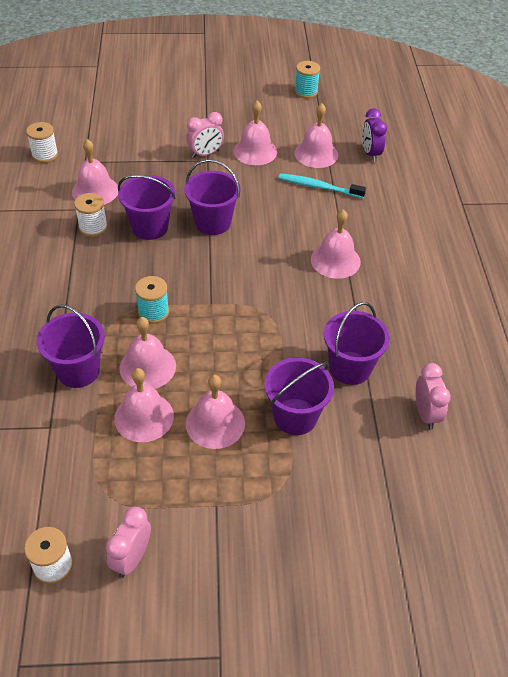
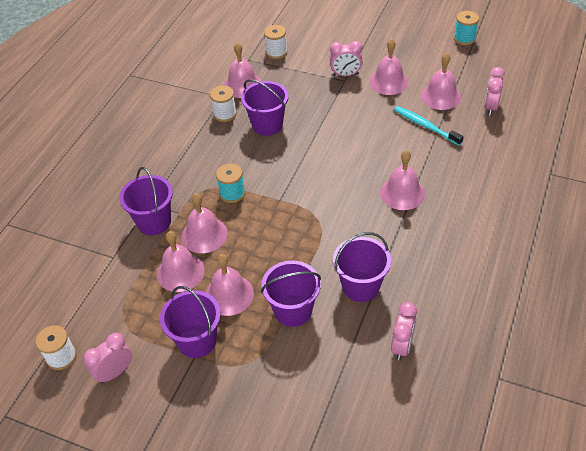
camera: 30 degrees right, 0 degrees up
(45, 155) = (221, 47): white spool -> white spool (276, 52)
(213, 222) = (318, 134): purple bucket -> purple bucket (197, 341)
(370, 153) = (490, 107): purple clock -> pink clock

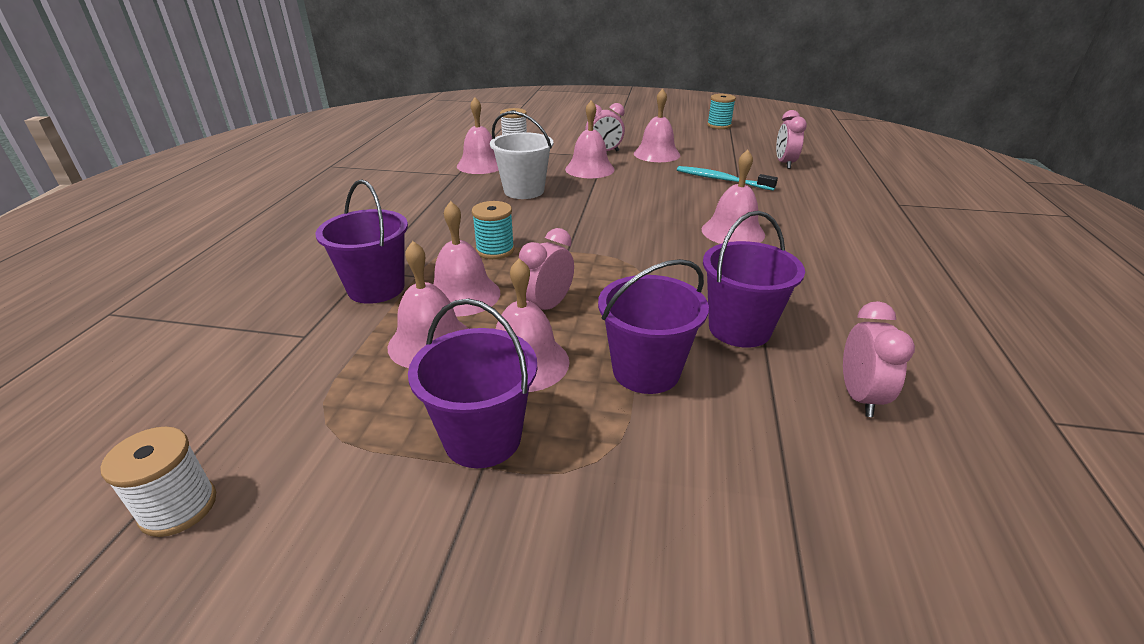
camera: 15 degrees left, 15 degrees down
(115, 372) = (306, 521): pink clock -> pink clock (547, 307)
(225, 114) = (464, 186): white spool -> none
(267, 125) = (524, 191): purple bucket -> white bucket
(440, 96) = (722, 160): pink bell -> pink bell (589, 169)

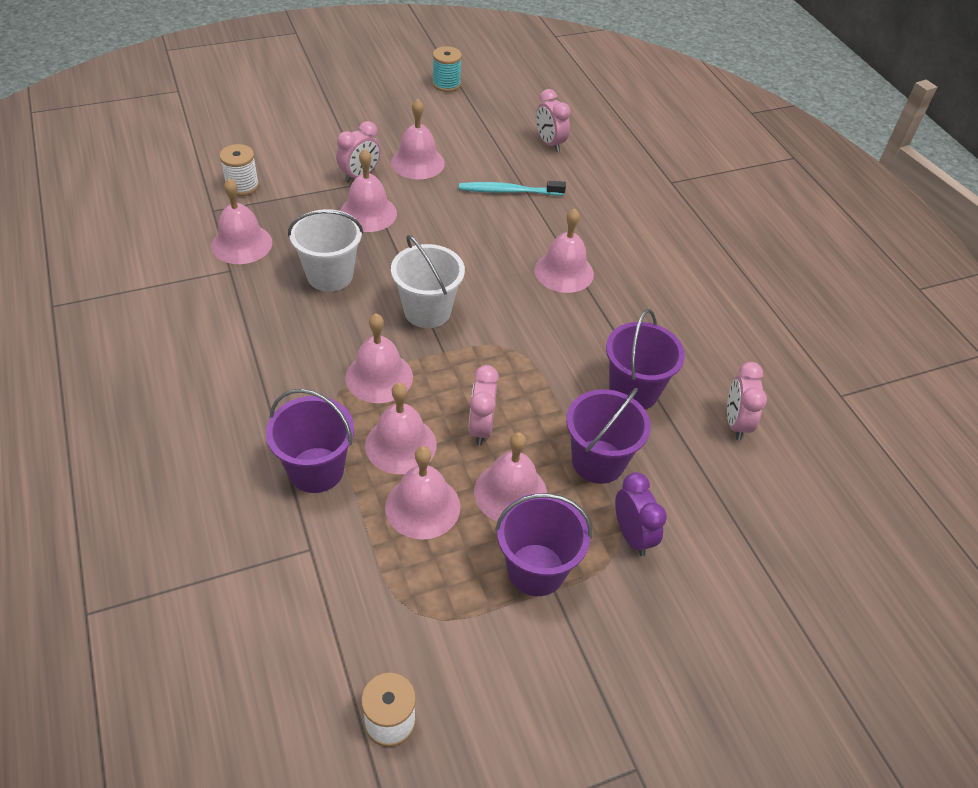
camera: 35 degrees left, 15 degrees up
(495, 250) = (379, 377): turquoise spool -> pink bell
(579, 225) = (427, 311): none -> white bucket
(627, 454) = (632, 535): none -> purple clock
(859, 397) = (736, 423): pink clock -> pink clock turned 150 degrees counterclockwise

